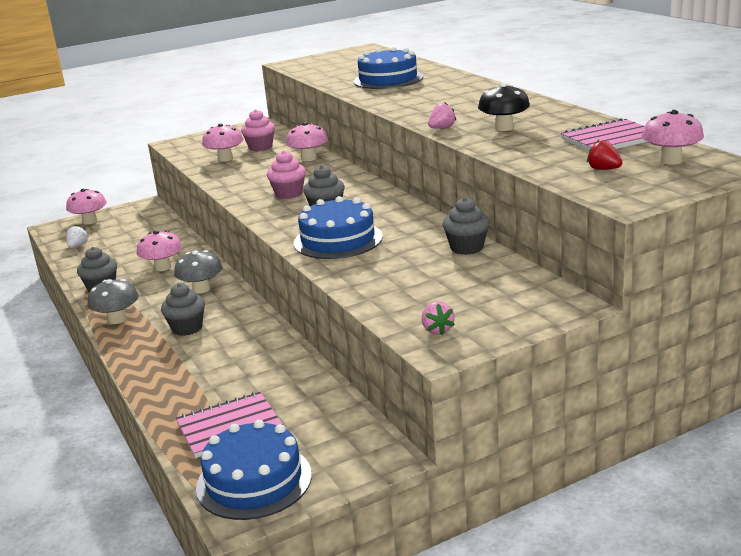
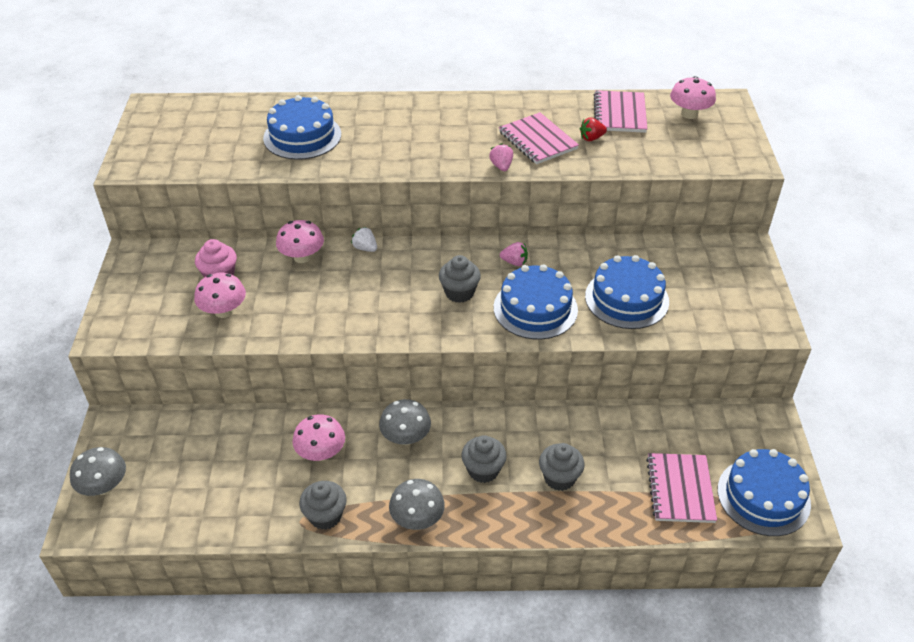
camera: 65 degrees left, 20 degrees up
(78, 246) = (175, 514): white strawberry -> white strawberry (365, 248)
(90, 221) = (104, 486): pink mushroom -> grey mushroom
(289, 194) = (389, 301): pink cupcake -> none
(398, 270) = (626, 299): none -> blue cake
(437, 330) = (742, 318): pink strawberry -> pink strawberry (514, 262)
(467, 248) = (615, 251): grey cupcake -> grey cupcake (559, 478)
(504, 128) = (537, 140): black mushroom -> pink notebook
(603, 169) = (680, 143): red strawberry -> red strawberry (591, 138)

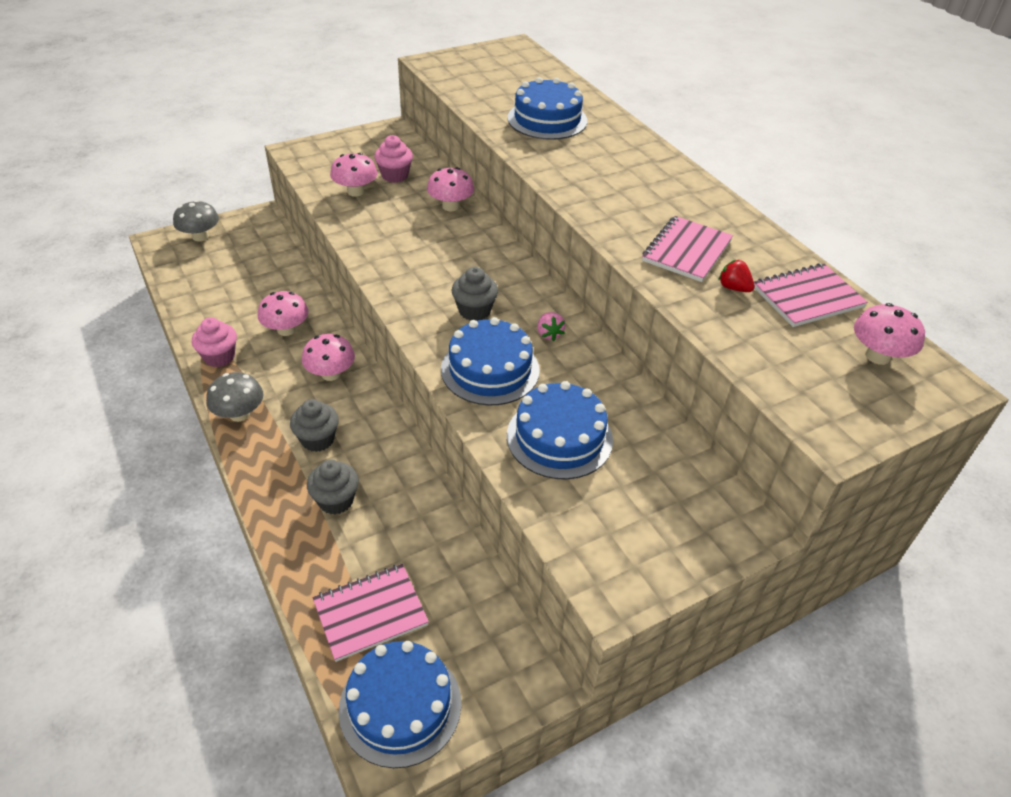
camera: 60 degrees right, 0 degrees up
(325, 516) = (219, 357): grey cupcake -> pink cupcake
(365, 248) = (490, 235): white strawberry -> none
(406, 437) = (331, 374): grey mushroom -> pink mushroom
(501, 166) = (616, 239): pink strawberry -> none

